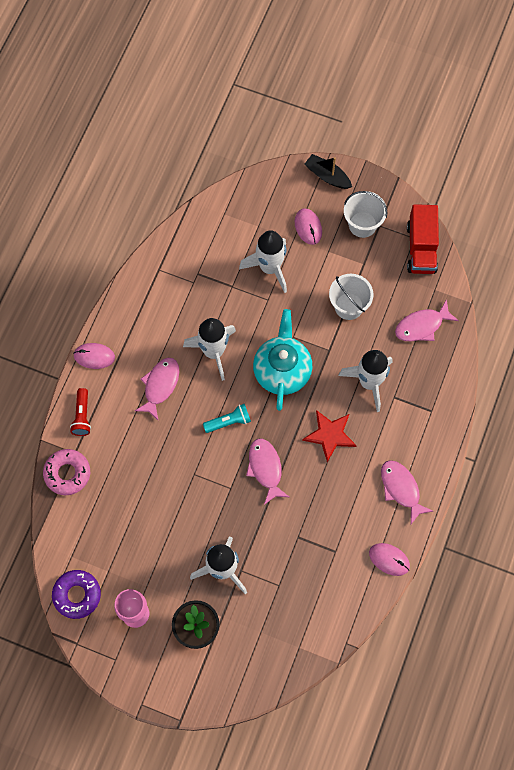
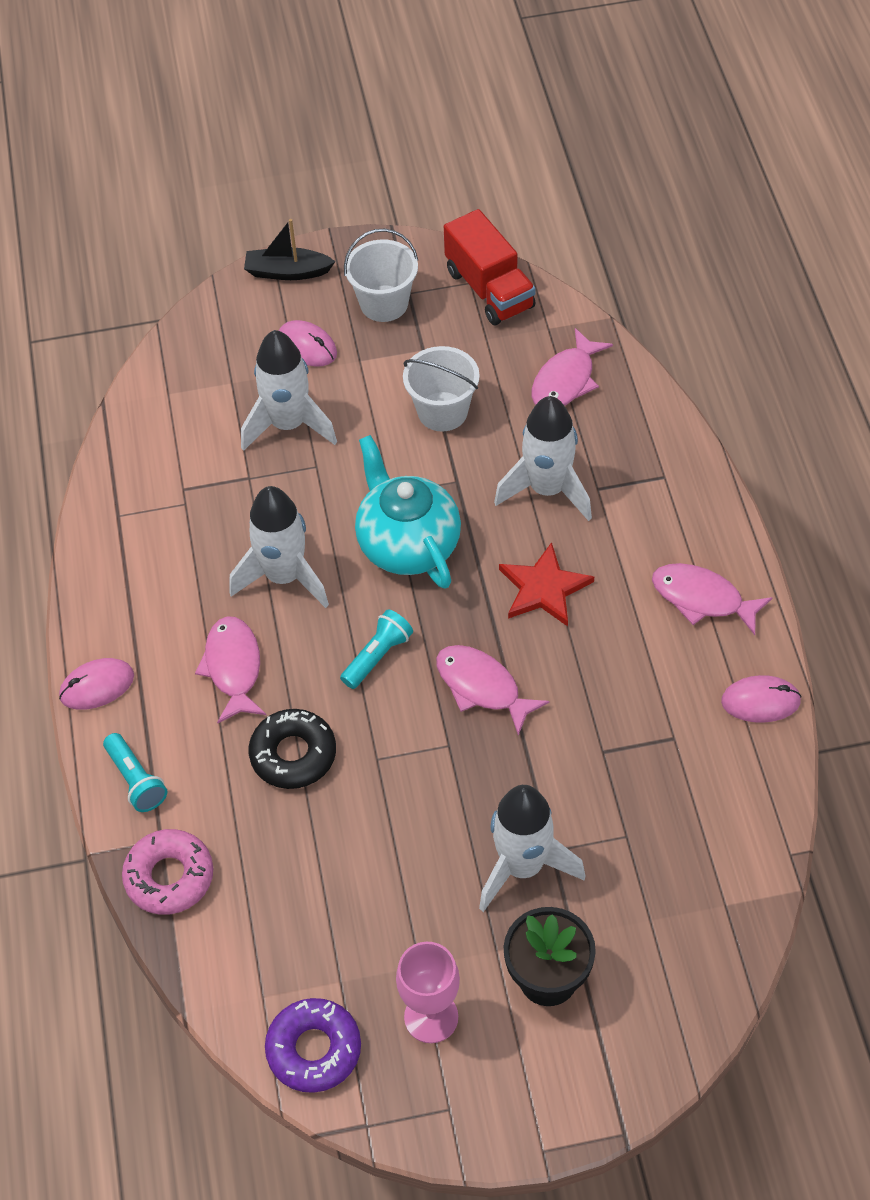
camera: 30 degrees left, 15 degrees down
(82, 416) = (136, 780): red flashlight -> turquoise flashlight
(158, 448) = (293, 754): none -> black donut

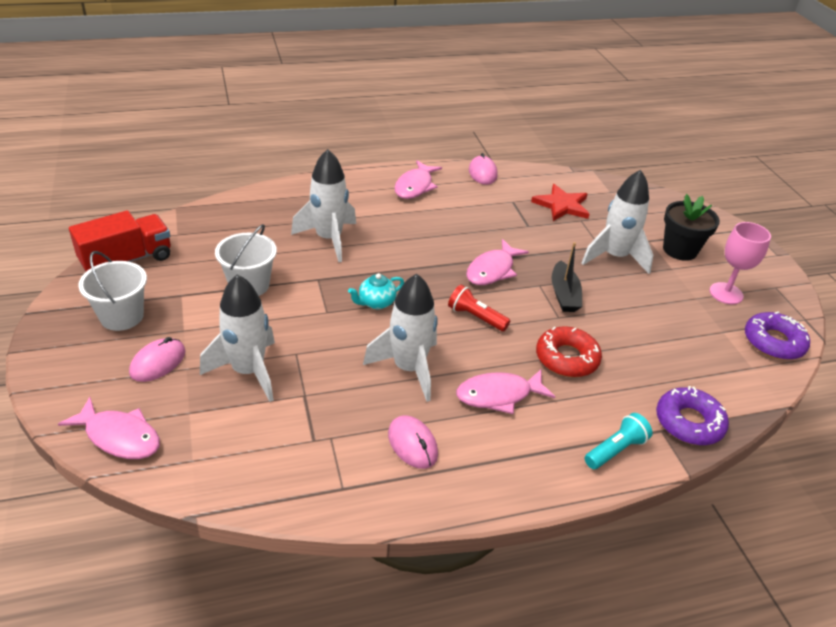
camera: 100 degrees left, 15 degrees down
(97, 686) = (533, 486): pink mouse -> pink mouse (412, 444)
(169, 877) = (689, 422): pink donut -> purple donut
(287, 272) = (57, 379): black boat -> black boat (564, 294)
(293, 754) = (567, 358): black donut -> red donut
(377, 656) = (475, 317): turquoise flashlight -> red flashlight
(408, 544) = (376, 303): turquoise teapot -> turquoise teapot, size x0.48
(543, 588) = (411, 243): red star -> red star (562, 205)
(566, 380) = (231, 228): pink fish -> pink fish (119, 436)

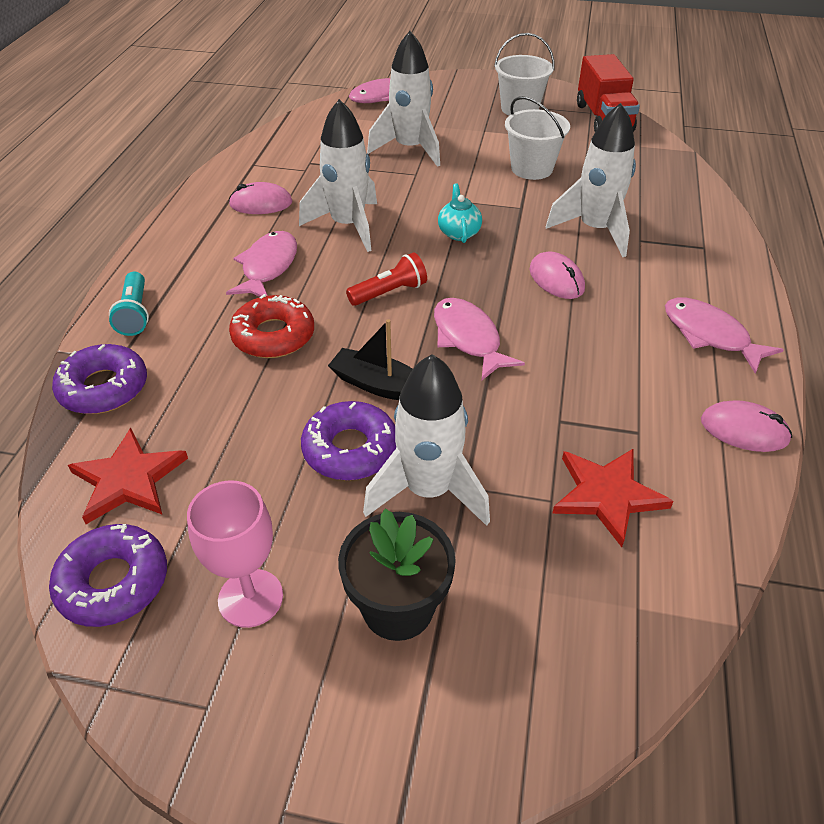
camera: 120 degrees right, 5 degrees up
(158, 362) = (450, 116): pink mouse -> pink mouse (556, 279)
(618, 291) = (350, 449): none -> purple donut
(726, 369) = (128, 479): none -> red star

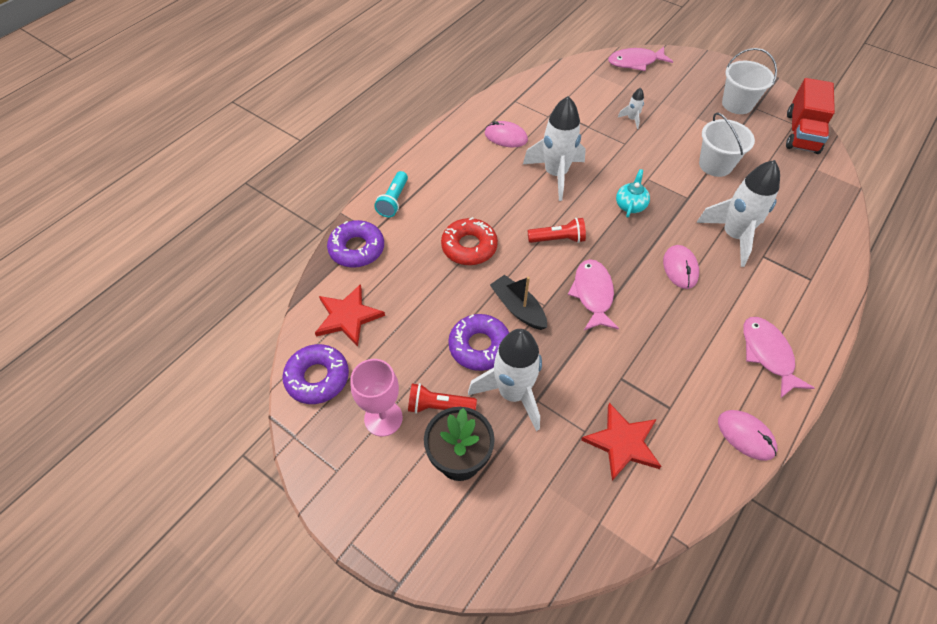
camera: 25 degrees right, 10 degrees up
(268, 267) = (488, 191): pink fish -> none
(330, 548) = (439, 406): none -> red flashlight
(410, 149) = (631, 119): white rocket -> white rocket, size x0.43

